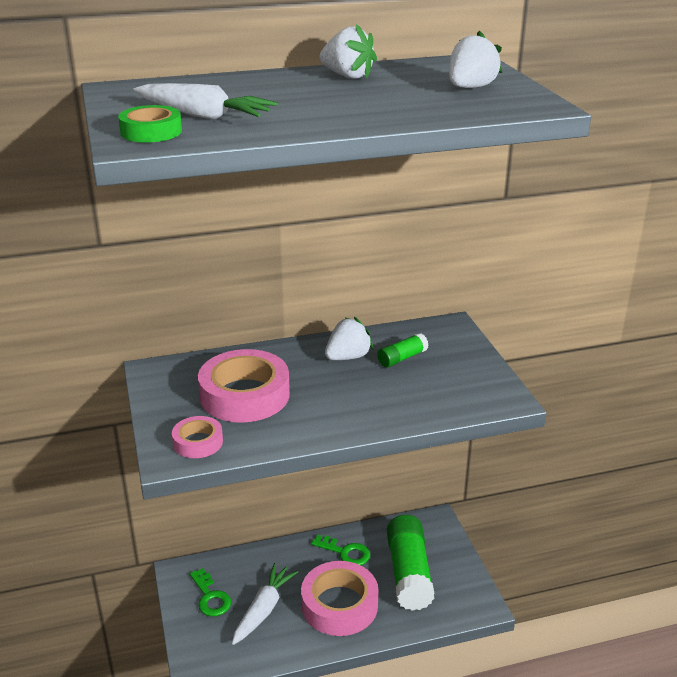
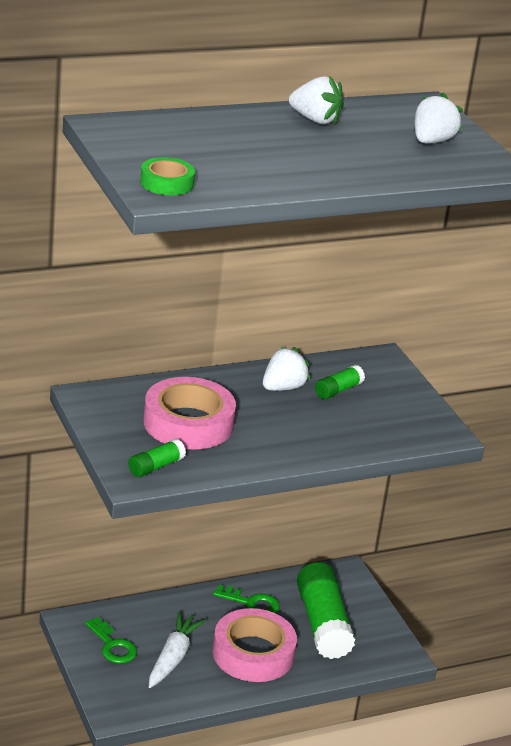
camera: 10 degrees left, 0 degrees up
(198, 442) = (155, 467): pink tape -> green glue stick
(203, 116) = (203, 165): white carrot -> none

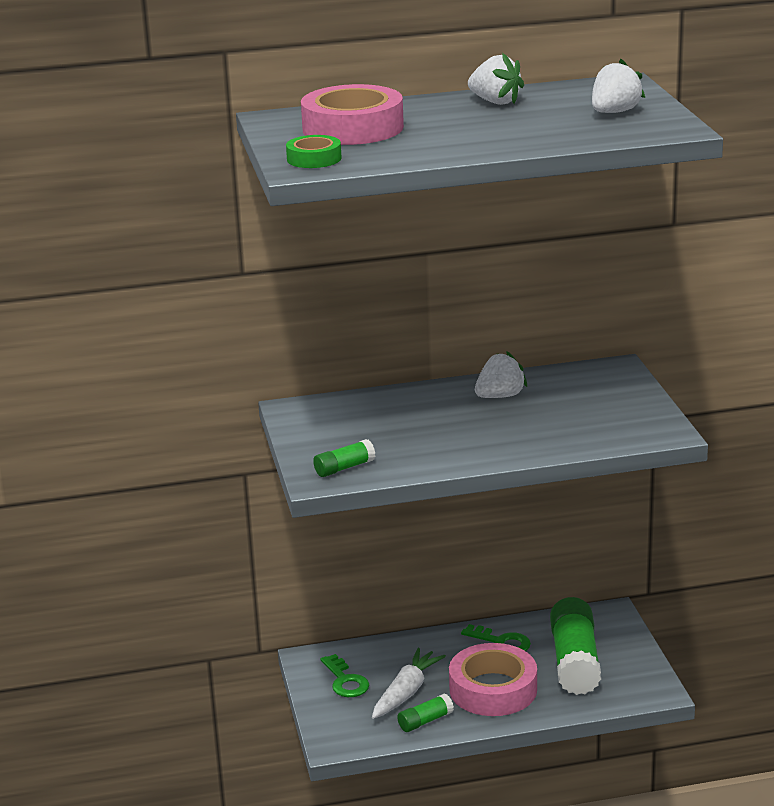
camera: 15 degrees right, 5 degrees down
(188, 423) = (390, 429): pink tape -> pink tape (353, 128)
(338, 390) = (559, 397): green glue stick -> green glue stick (425, 721)

